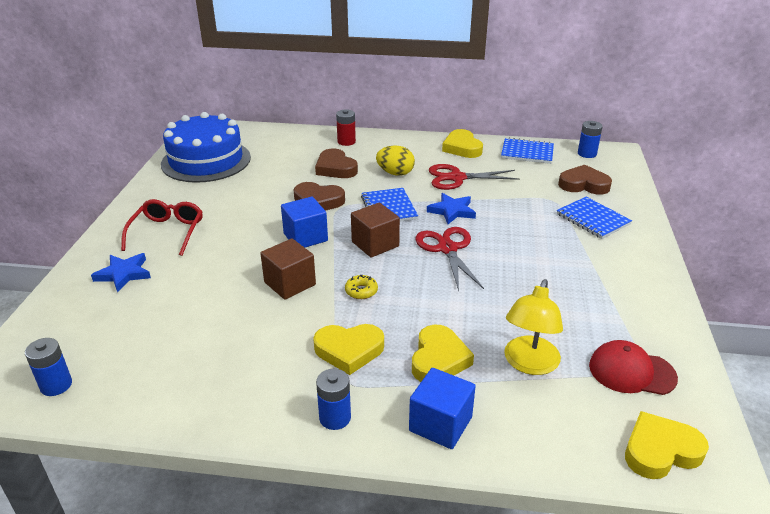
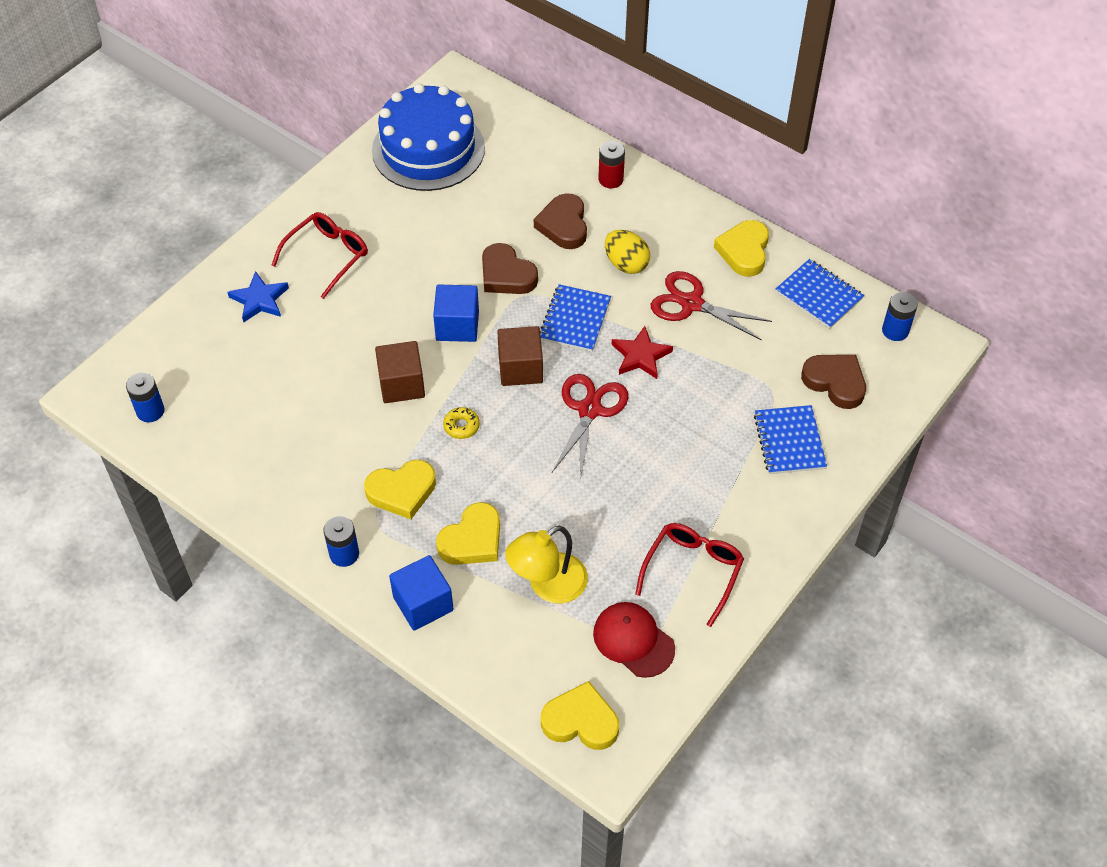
camera: 30 degrees right, 20 degrees up
(349, 350) = (402, 491): yellow heart -> yellow heart turned 45 degrees counterclockwise
(452, 211) = (640, 356): blue star -> red star
(619, 310) = (692, 571): none -> red glasses

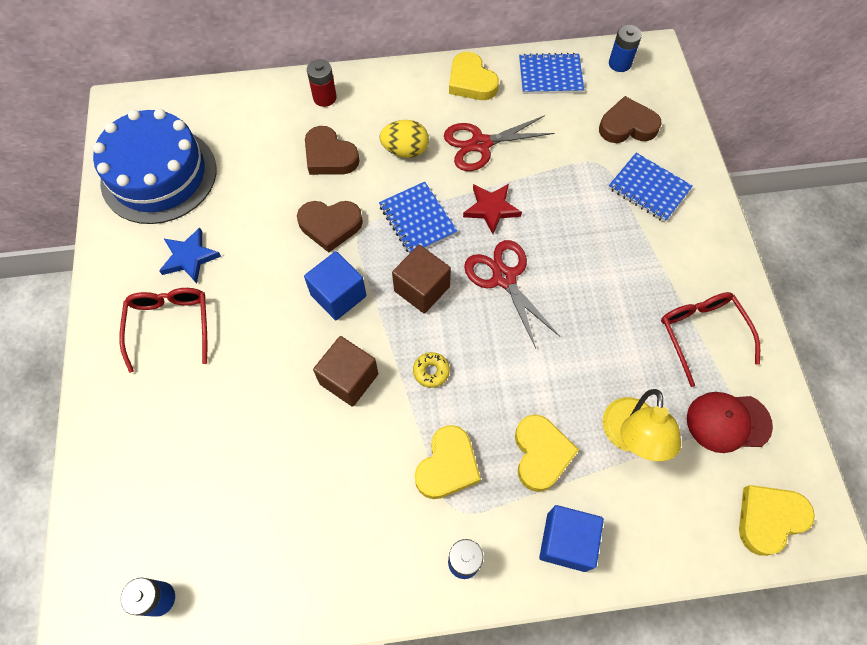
camera: 45 degrees left, 10 degrees up
(259, 300) = (151, 411): blue star -> blue star (189, 257)

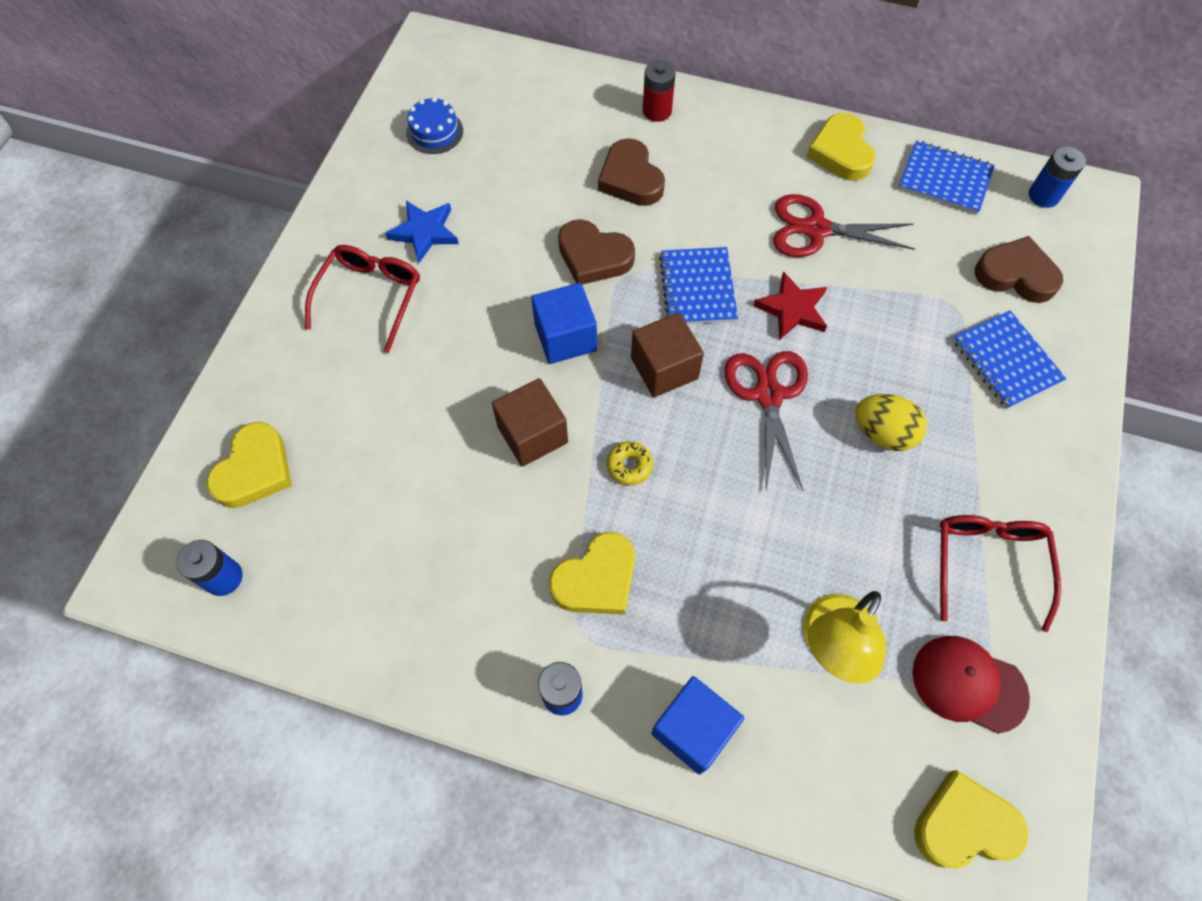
camera: 25 degrees right, 0 degrees up
(159, 175) = (434, 132): blue cake -> blue cake, size x0.42
(405, 150) = (722, 204): yellow egg -> yellow egg (883, 433)
(541, 454) = (712, 615): yellow heart -> yellow heart (255, 470)

